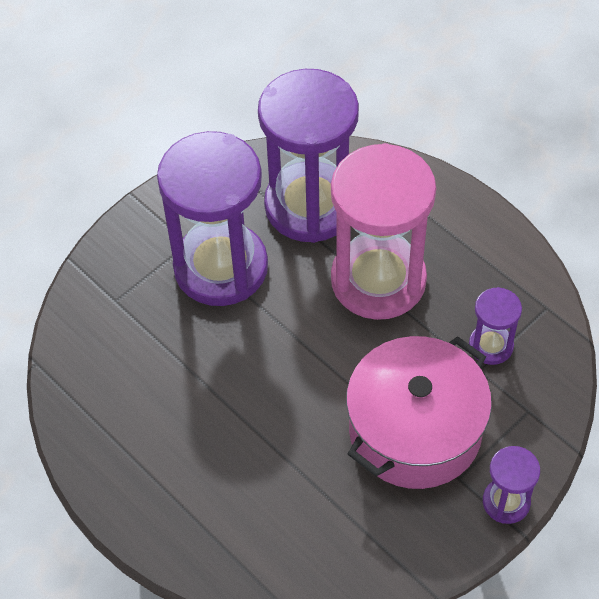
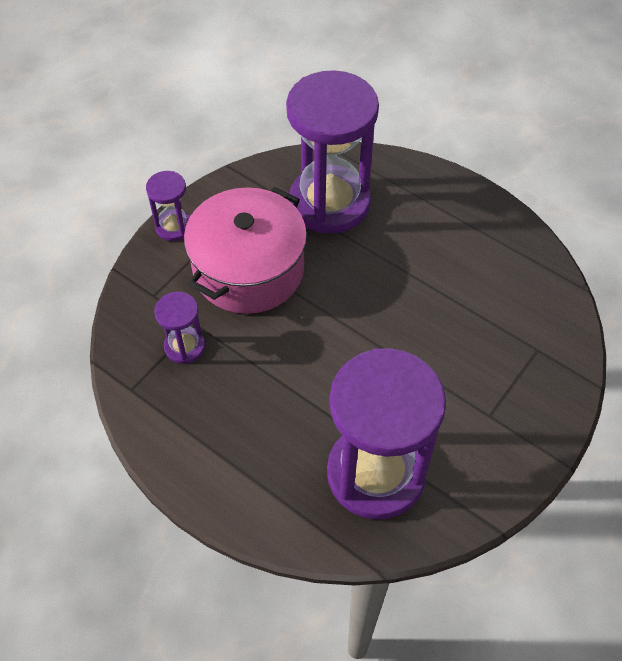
camera: 170 degrees right, 0 degrees up
(221, 267) = (449, 394): purple hourglass -> purple hourglass (329, 203)
(378, 280) = (294, 398): pink hourglass -> none

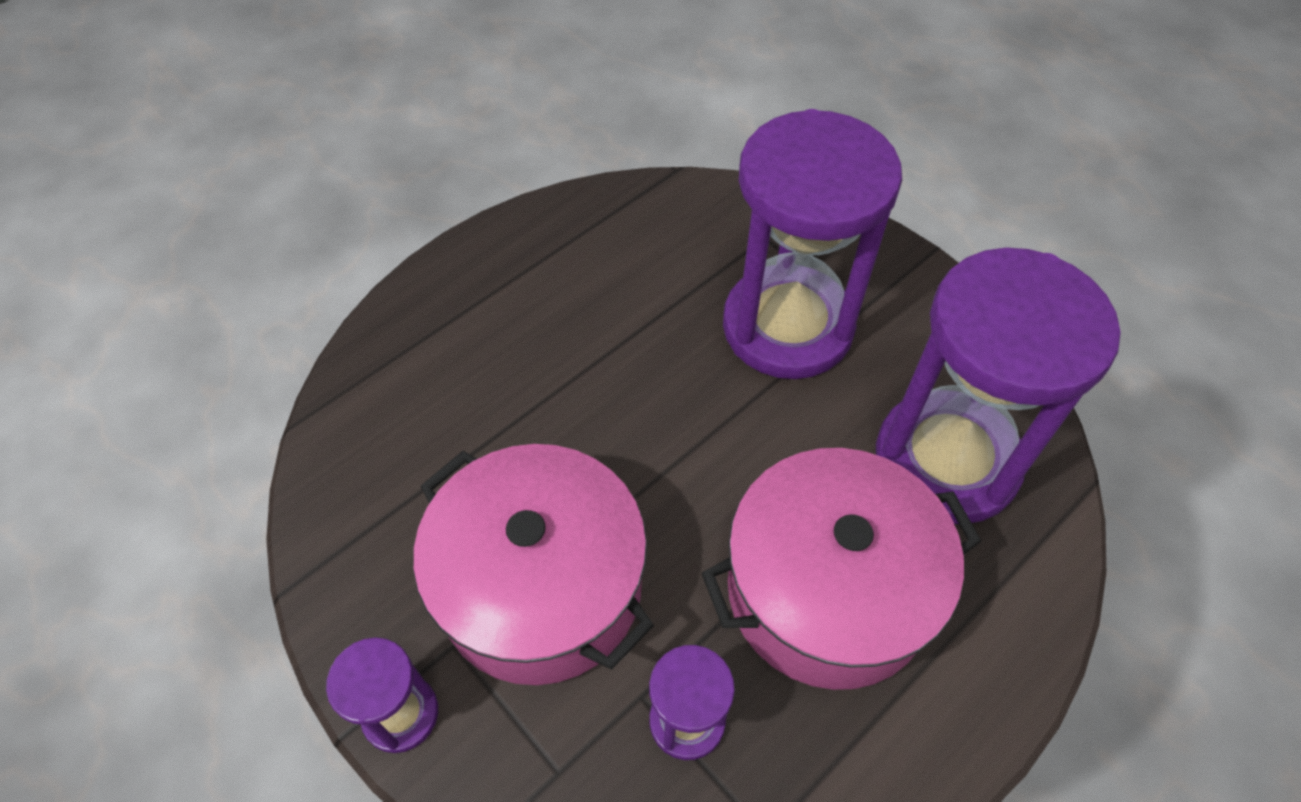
camera: 80 degrees left, 0 degrees up
(270, 408) = (827, 590): none -> pink pot
(329, 203) = (433, 436): purple hourglass -> purple hourglass (787, 326)

